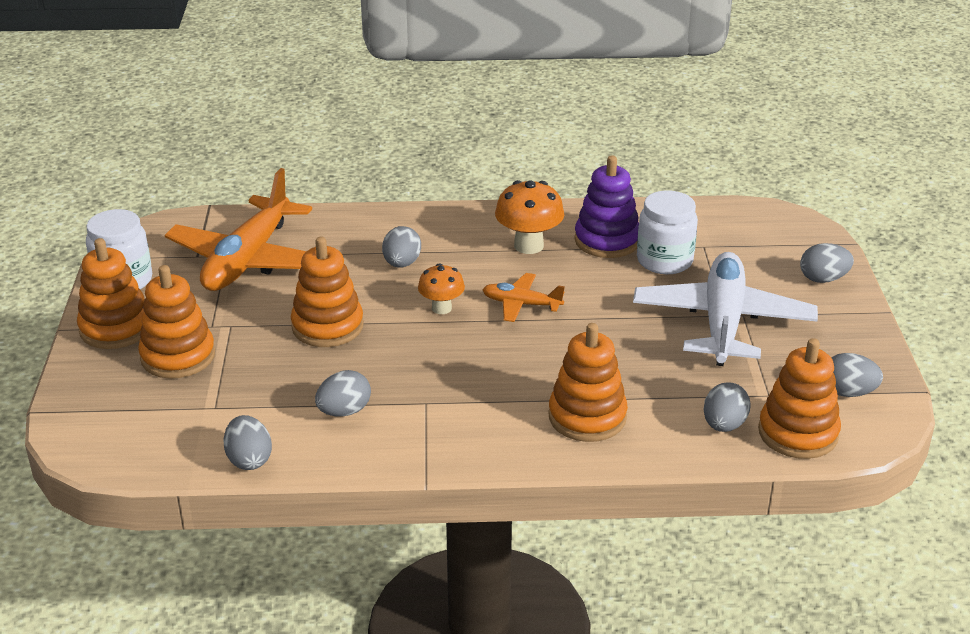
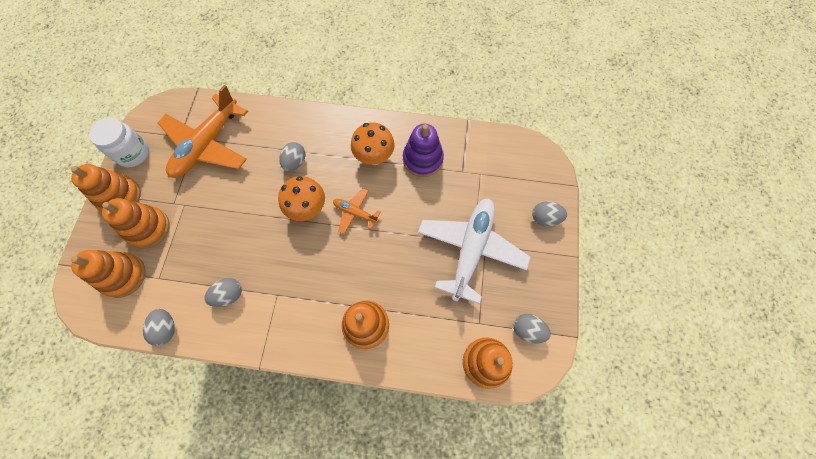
camera: 10 degrees right, 35 degrees up
(327, 326) = (238, 215): orange stacking toy -> orange stacking toy (123, 276)
(441, 308) = (307, 209): orange mushroom -> orange mushroom, size x1.57
(664, 261) = (452, 184): white jar -> none
(724, 425) = (444, 347): grey egg -> none

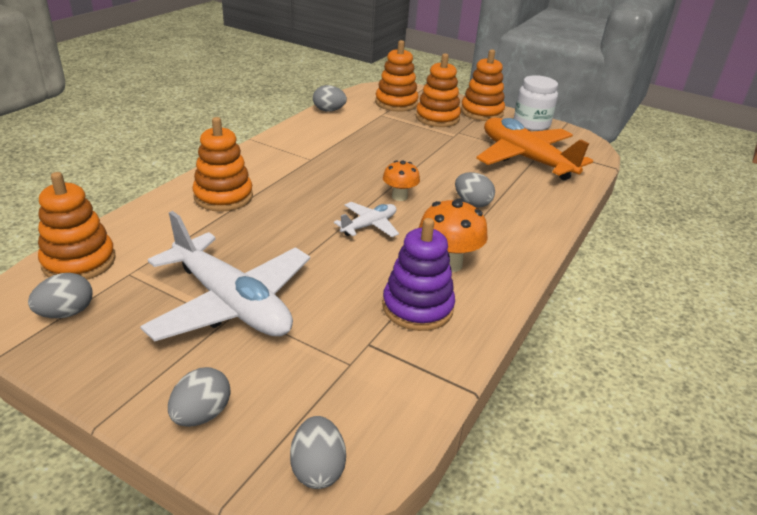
camera: 110 degrees right, 35 degrees down
(229, 295) = (334, 138): grey egg -> grey egg (317, 469)
(307, 209) = (399, 196): orange mushroom -> orange mushroom, size x0.64
(355, 213) = (369, 226): orange plane -> white plane

